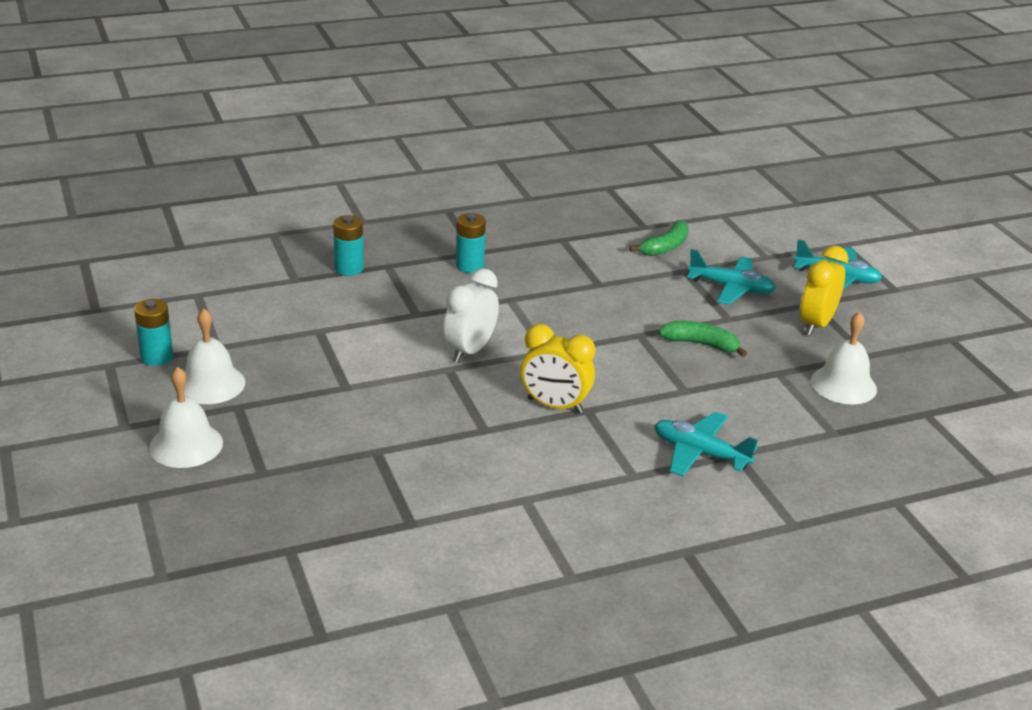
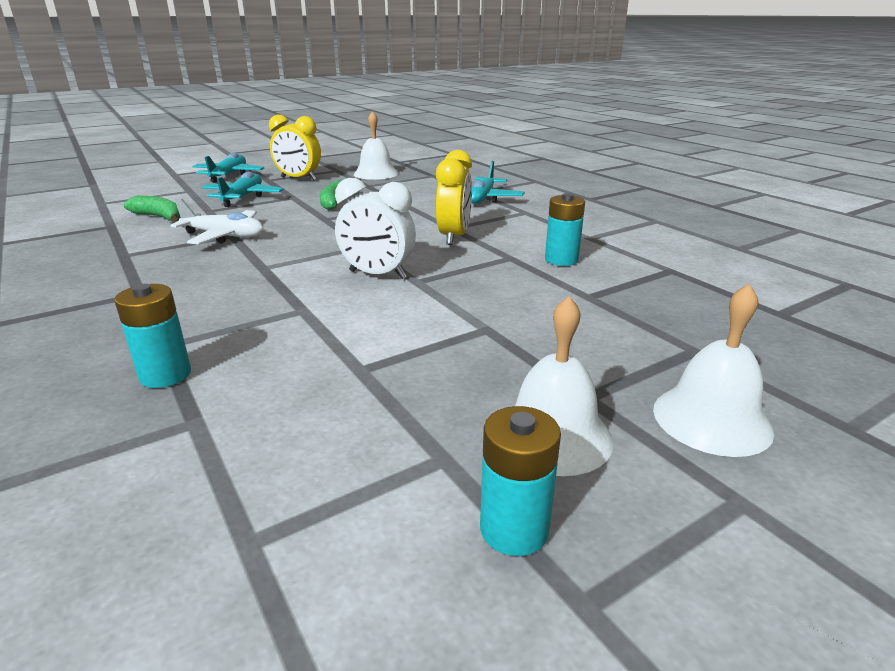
camera: 100 degrees left, 5 degrees down
(469, 266) = (178, 293): turquoise battery -> turquoise battery (561, 260)
(597, 280) = (224, 236): none -> white plane

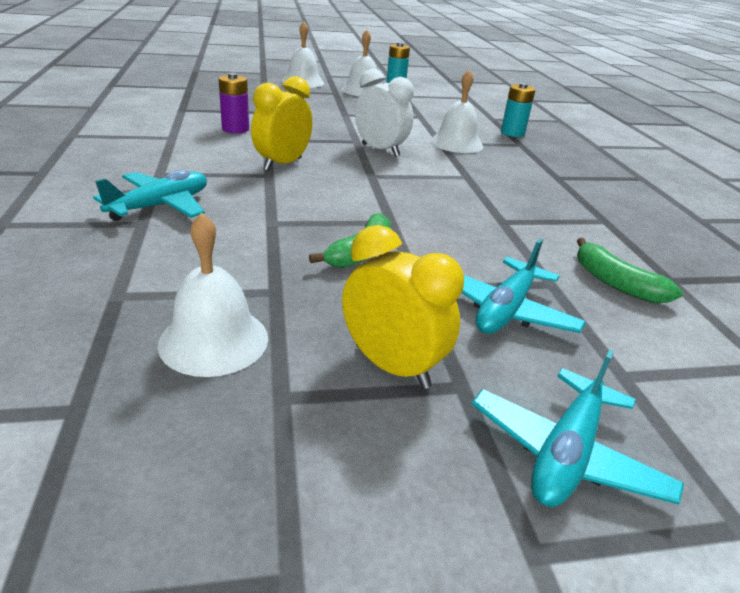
camera: 160 degrees left, 5 degrees up
(224, 236) = (511, 221): white plane -> none
(279, 315) = (456, 143): none -> white bell
(561, 260) = (235, 129): turquoise battery -> purple battery

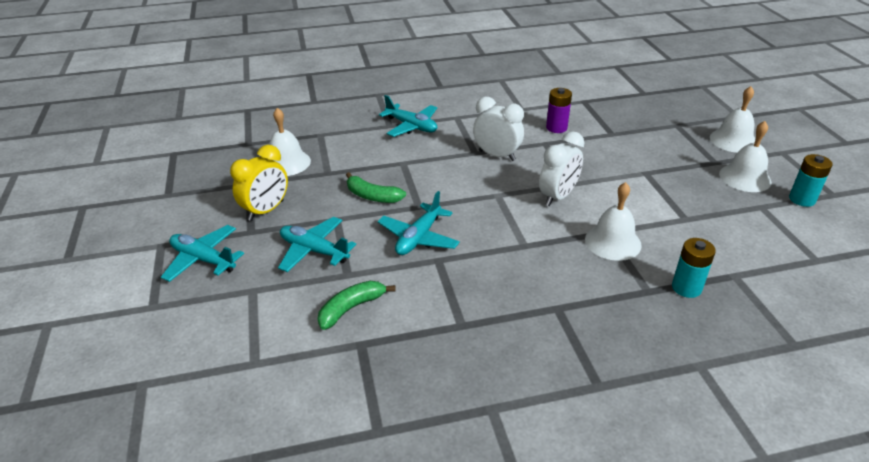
camera: 90 degrees right, 5 degrees up
(282, 164) = (497, 155): yellow clock -> white clock
(461, 228) = (418, 238): none -> turquoise plane

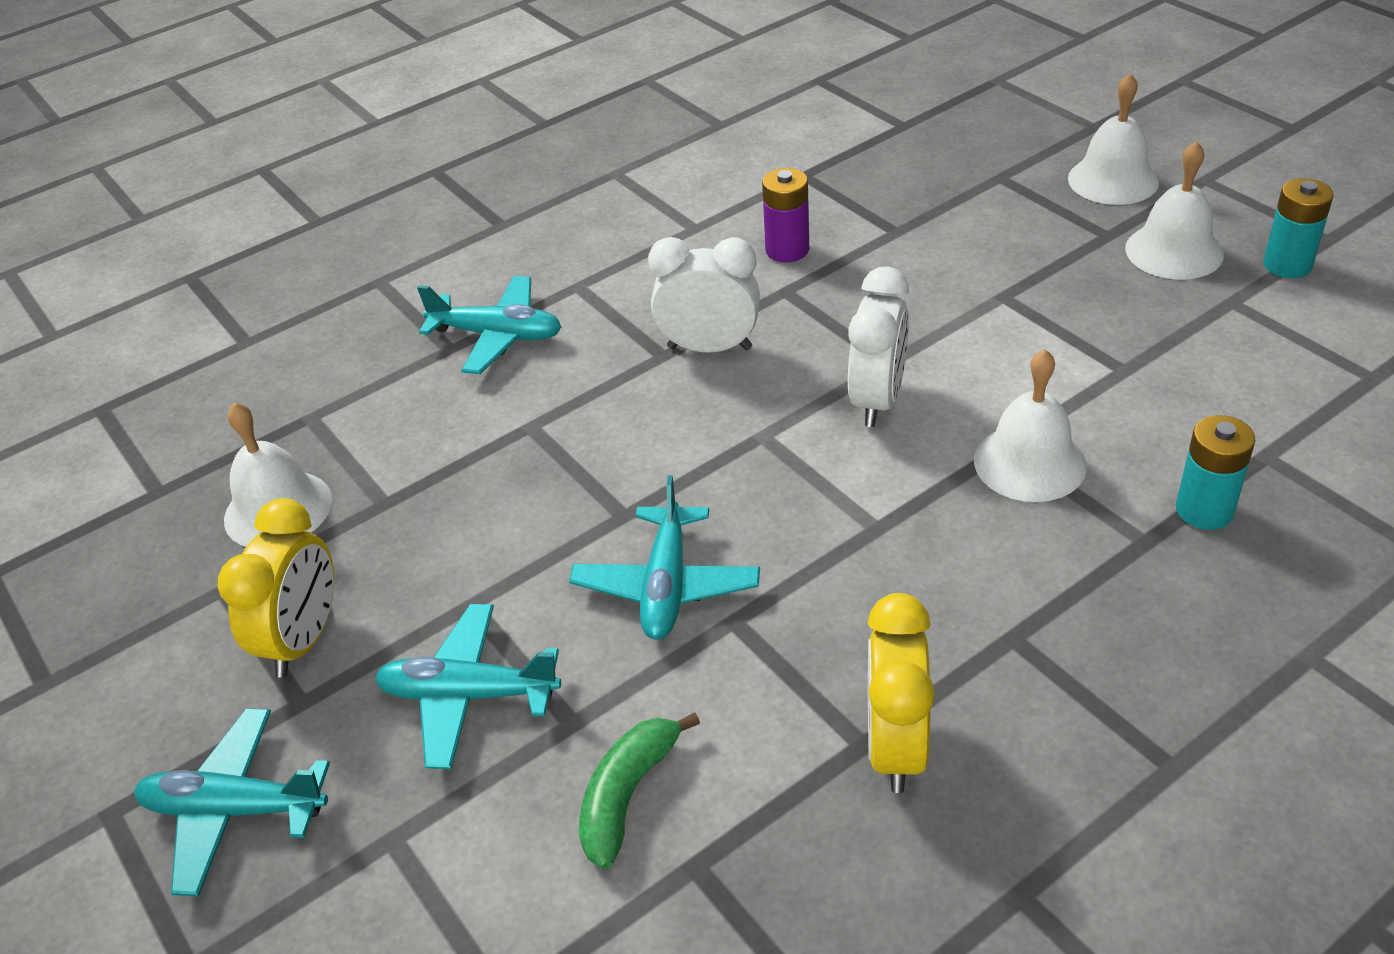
camera: 20 degrees left, 5 degrees up
(372, 196) = (515, 525): green banana -> none
(475, 331) = (895, 747): none -> yellow clock

